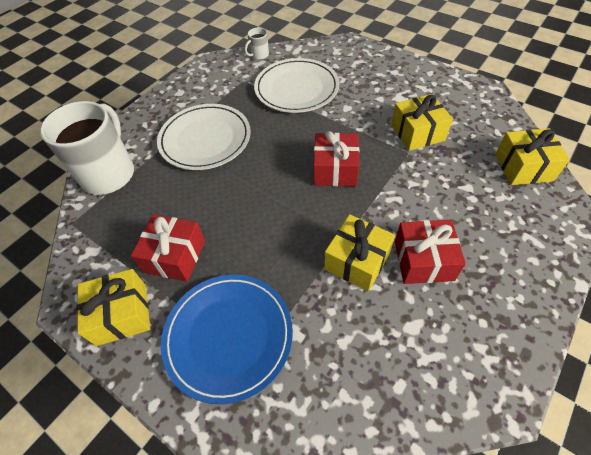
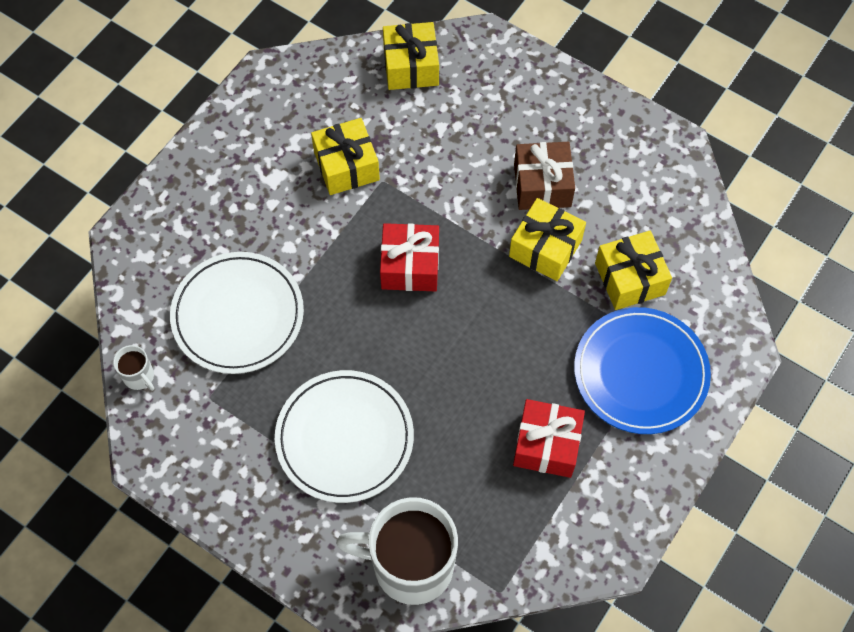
camera: 95 degrees left, 10 degrees up
(122, 314) = (624, 489): yellow gift -> yellow gift (630, 279)
(423, 260) = (542, 185): red gift -> brown gift

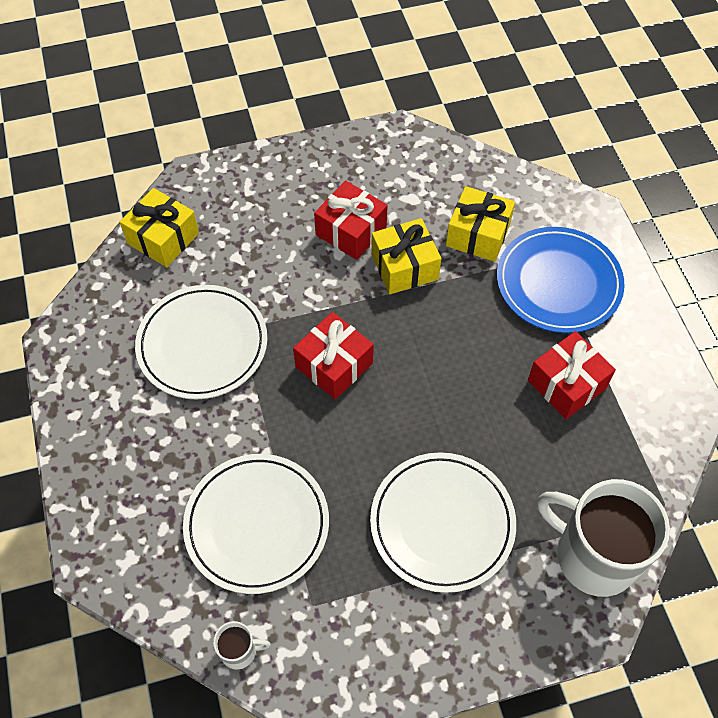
camera: 50 degrees left, 5 degrees down
(346, 166) = (202, 344): yellow gift -> white plate
(410, 565) = (593, 555): white mug -> white mug turned 75 degrees clockwise
(542, 185) = (351, 231): brown gift -> red gift

